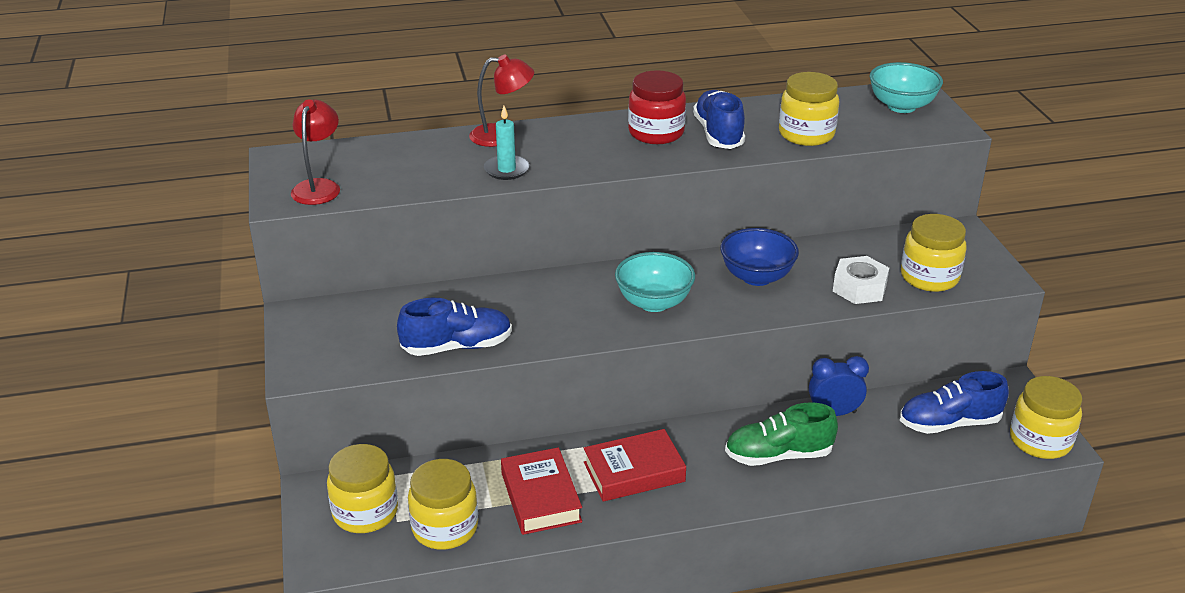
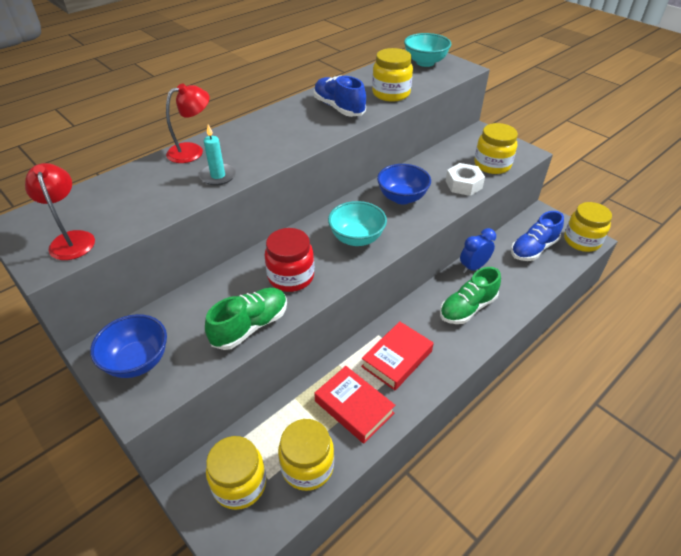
camera: 30 degrees left, 10 degrees up
(325, 336) = (137, 361): none -> blue bowl
(457, 346) = (250, 326): blue shoe -> green shoe
(656, 133) = (299, 118): red jar -> red jar (291, 277)

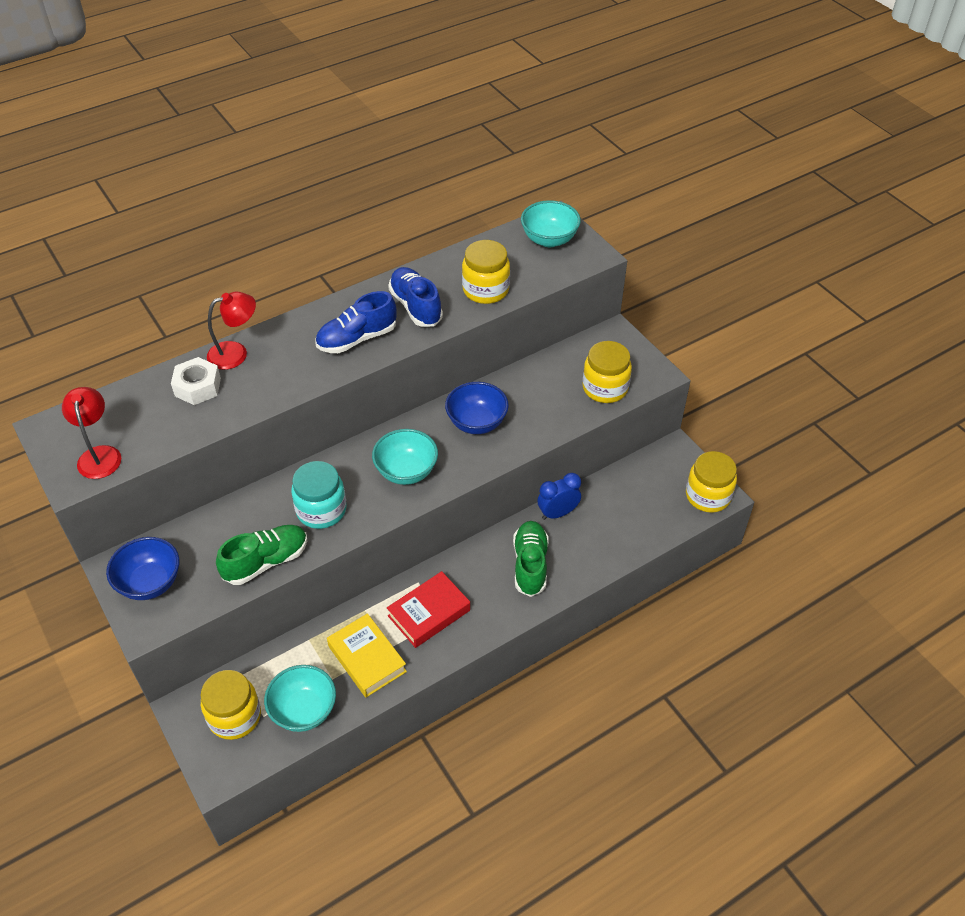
camera: 10 degrees right, 5 degrees up
(218, 176) = (256, 392): turquoise candle -> none
(291, 277) = (321, 510): red jar -> turquoise jar
(307, 466) = (304, 710): yellow jar -> turquoise bowl
(354, 407) = (367, 659): red book -> yellow book
(463, 184) = (557, 413): white nut -> white nut (198, 387)
(467, 308) = (530, 565): green shoe -> green shoe turned 120 degrees clockwise
(533, 249) = (642, 498): blue shoe -> blue shoe (357, 339)

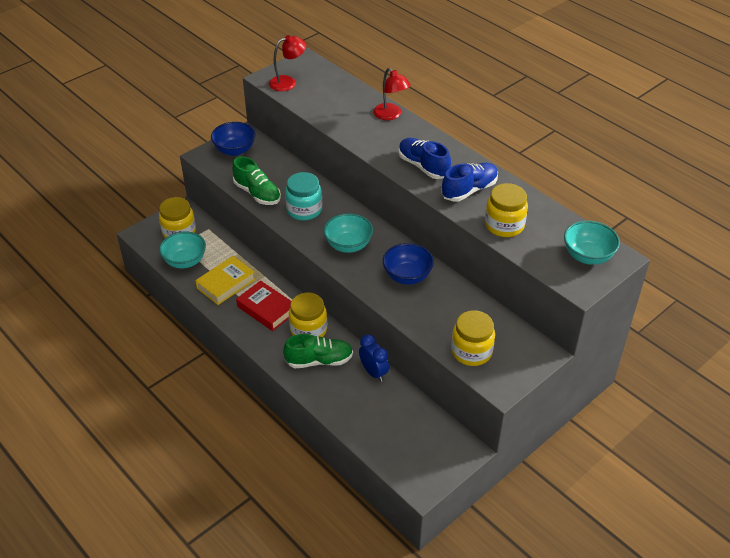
camera: 80 degrees right, 5 degrees down
(198, 387) = (354, 106): white nut -> none
(708, 496) = (418, 477): yellow jar -> yellow jar (308, 330)

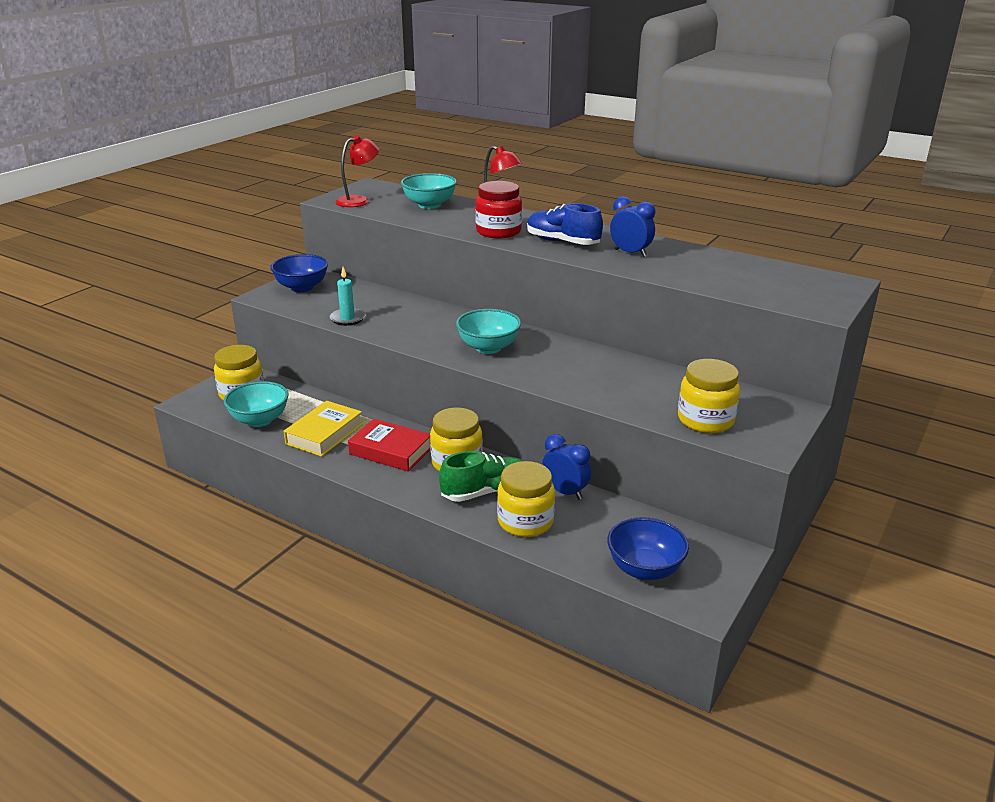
camera: 15 degrees left, 15 degrees down
(257, 193) = (347, 319): green shoe -> turquoise candle
(304, 210) = (415, 325): turquoise jar -> none
(379, 144) = (498, 232): none -> red jar
(407, 276) = (579, 365): blue bowl -> blue bowl (645, 569)
(469, 190) = (630, 253): blue shoe -> blue clock
(504, 225) = (693, 274): yellow jar -> yellow jar (525, 522)
(587, 256) = (810, 285): turquoise bowl -> turquoise bowl (429, 205)

